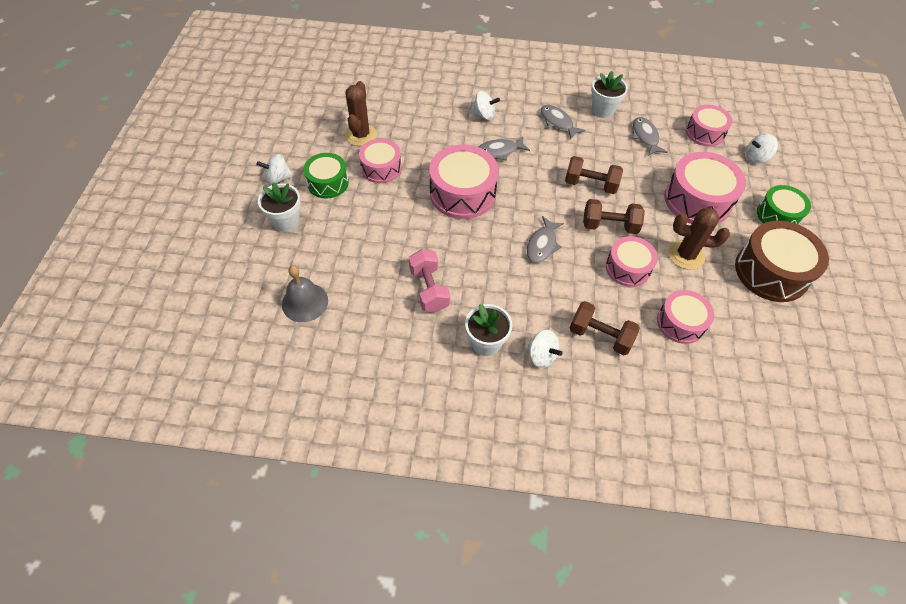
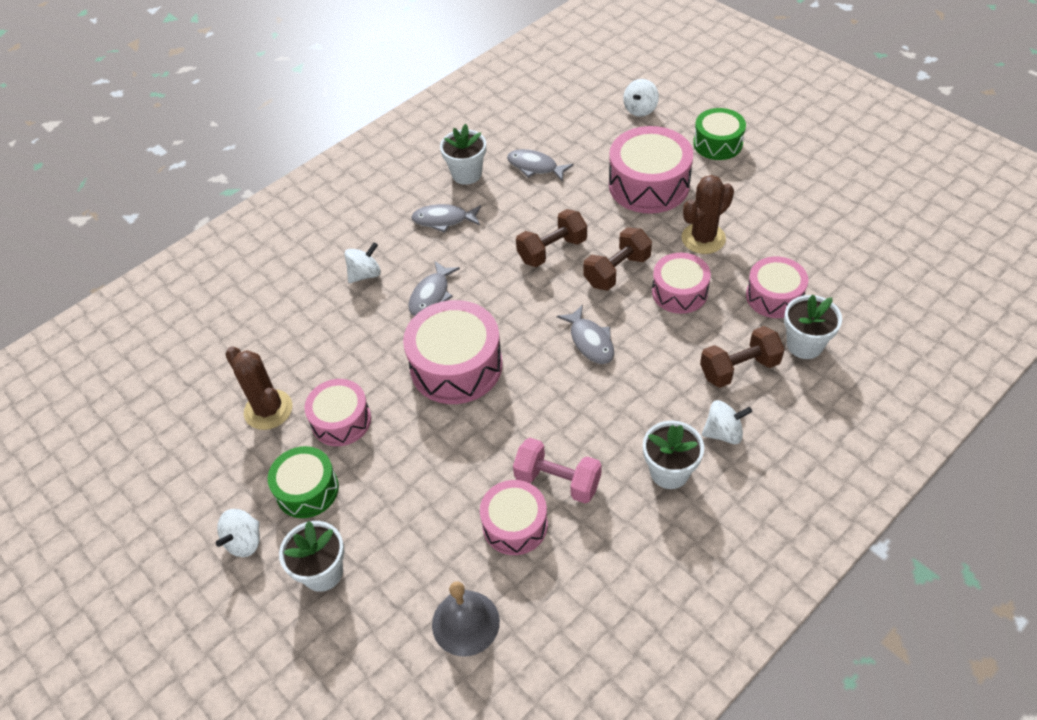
camera: 45 degrees left, 5 degrees down
(658, 363) = (804, 345): none -> white flower pot
(704, 133) = (575, 122): pink drum -> pink drum (515, 525)
(771, 272) = (773, 193): brown drum -> none

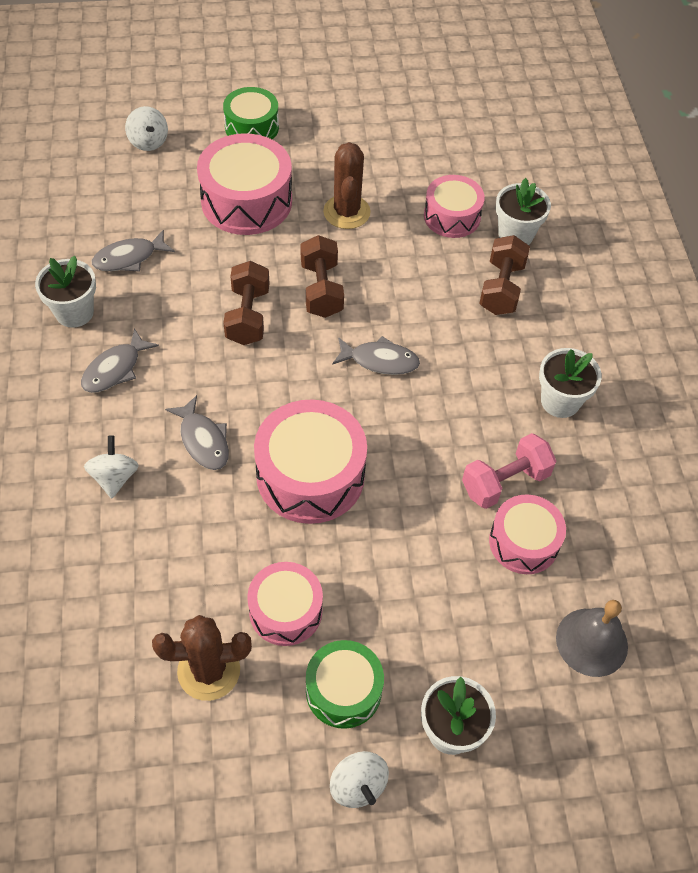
camera: 60 degrees left, 5 degrees up
(679, 292) = (387, 267): pink drum -> none
(723, 433) = (553, 342): white spinning top -> none

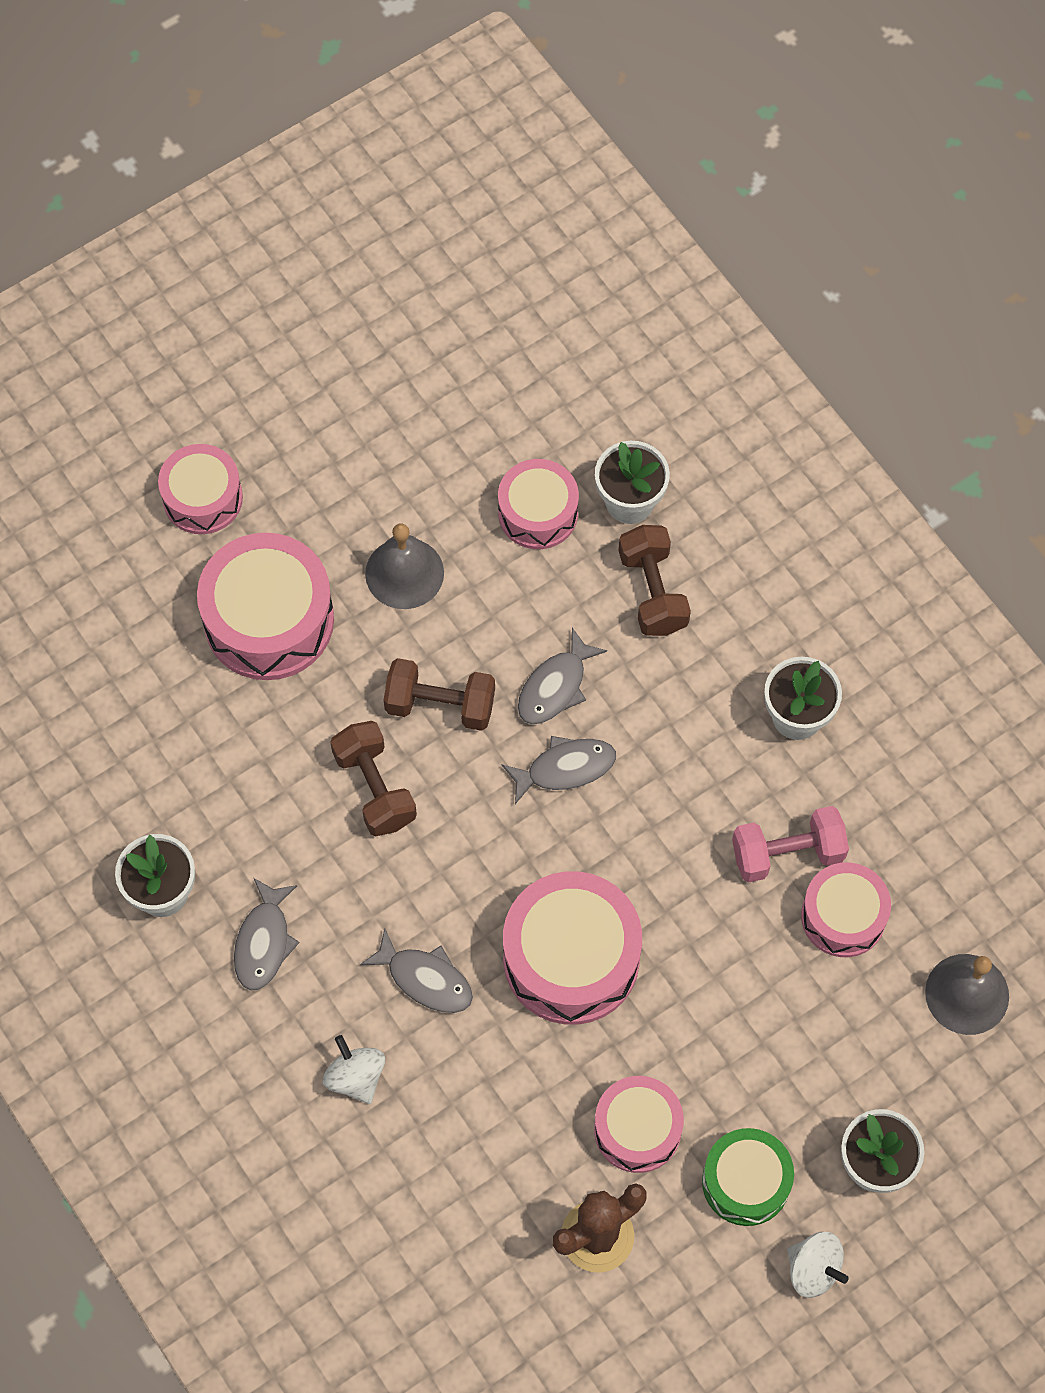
camera: 25 degrees left, 10 degrees up
(129, 258) = (177, 781): grey fish -> grey fish (555, 686)
(148, 142) = (82, 591): white spinning top -> none
(252, 127) = (202, 498): green drum -> pink drum
(321, 290) = (440, 705): brown dumbbell -> brown dumbbell turned 45 degrees counterclockwise
(346, 212) = (404, 573): brown cactus -> grey bell
(505, 482) = (787, 853): pink dumbbell -> pink dumbbell turned 45 degrees clockwise

